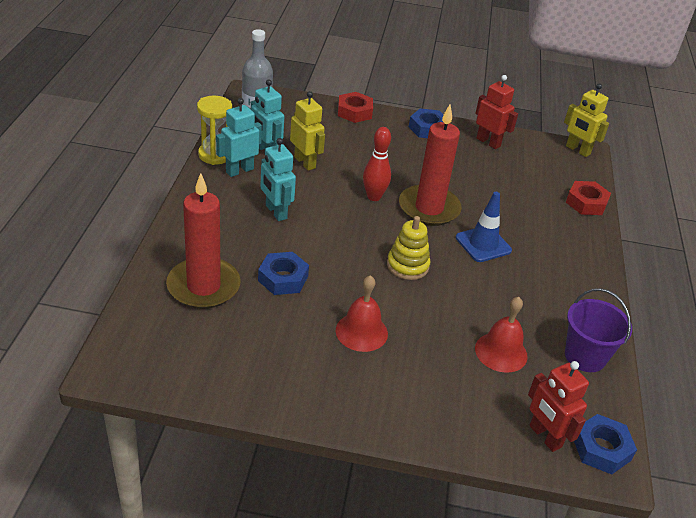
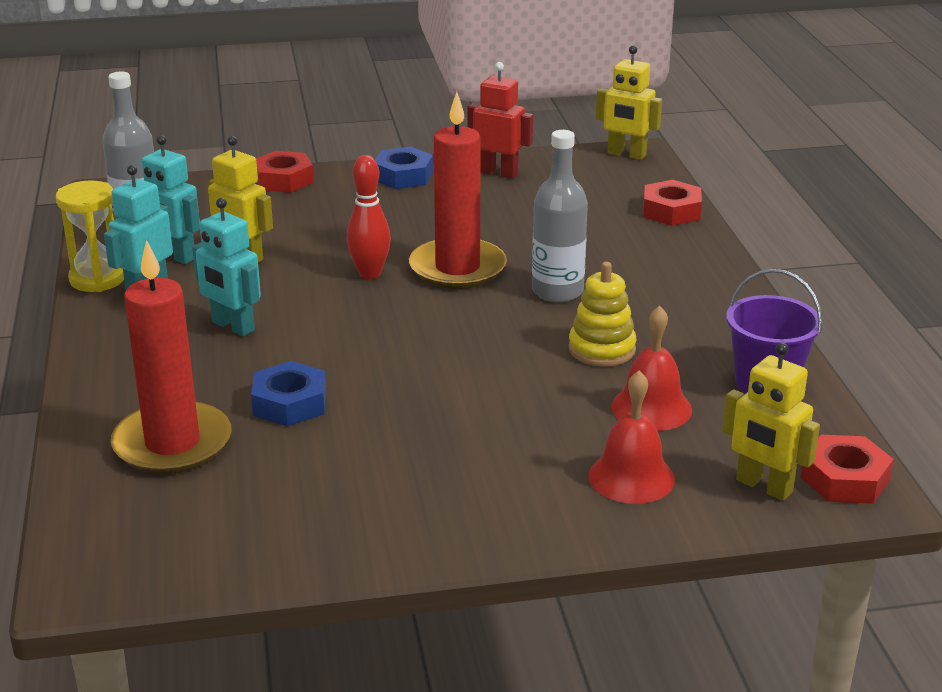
camera: 15 degrees left, 10 degrees down
(361, 332) = (442, 436): red bell -> red bell (631, 477)
(407, 265) = (465, 342): yellow stacking toy -> yellow stacking toy (602, 349)
(483, 244) = (557, 291): blue traffic cone -> grey bottle
(544, 436) = (763, 487): red robot -> yellow robot
(601, 449) = (844, 479): blue nut -> red nut

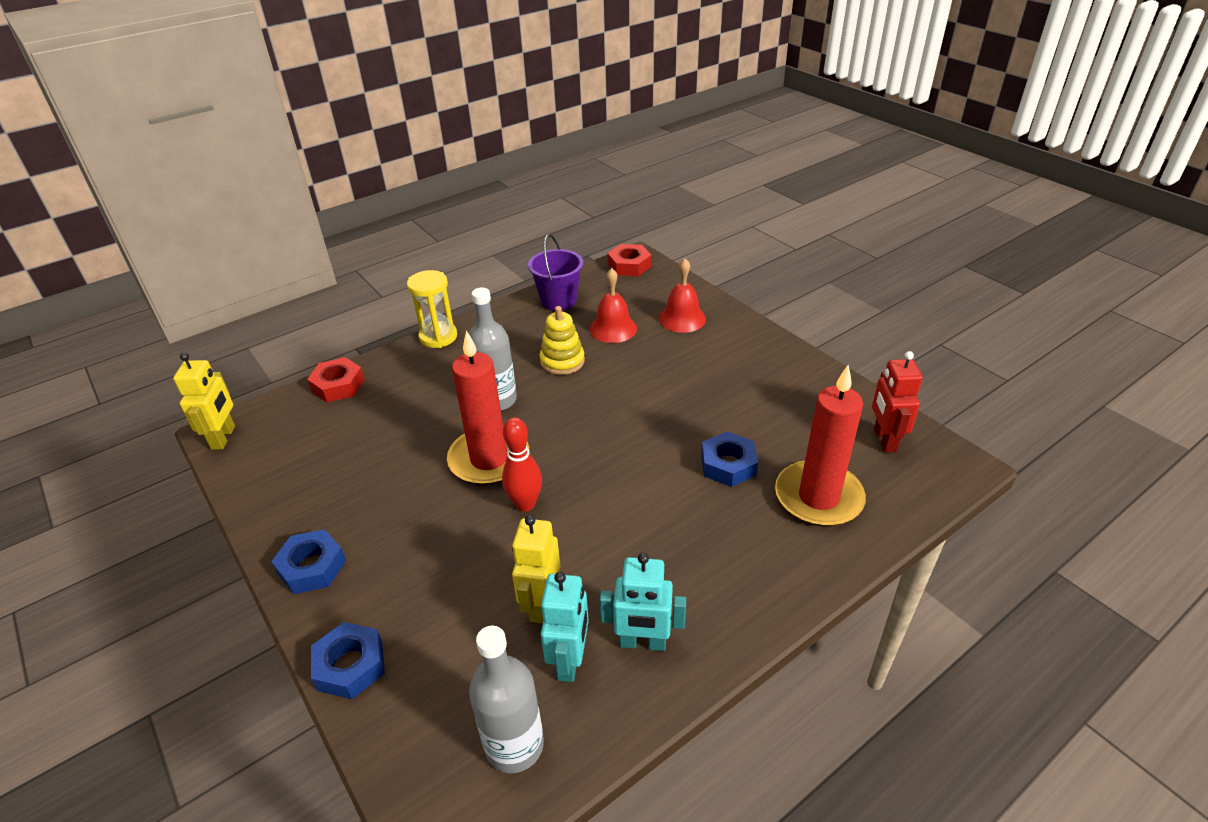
camera: 115 degrees left, 10 degrees up
(97, 279) = (651, 698): yellow hourglass -> yellow hourglass (438, 337)
(232, 326) = (659, 546): turquoise robot -> none
(283, 180) = (350, 666): red nut -> blue nut
(498, 173) = (286, 502): red robot -> red robot (884, 440)
(763, 487) = (655, 283): yellow robot -> none

